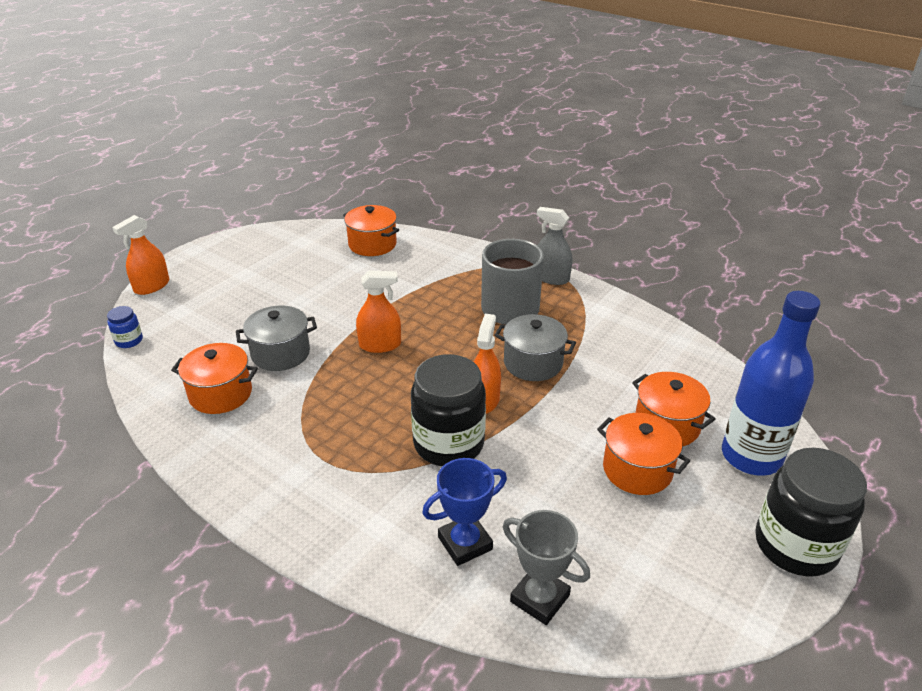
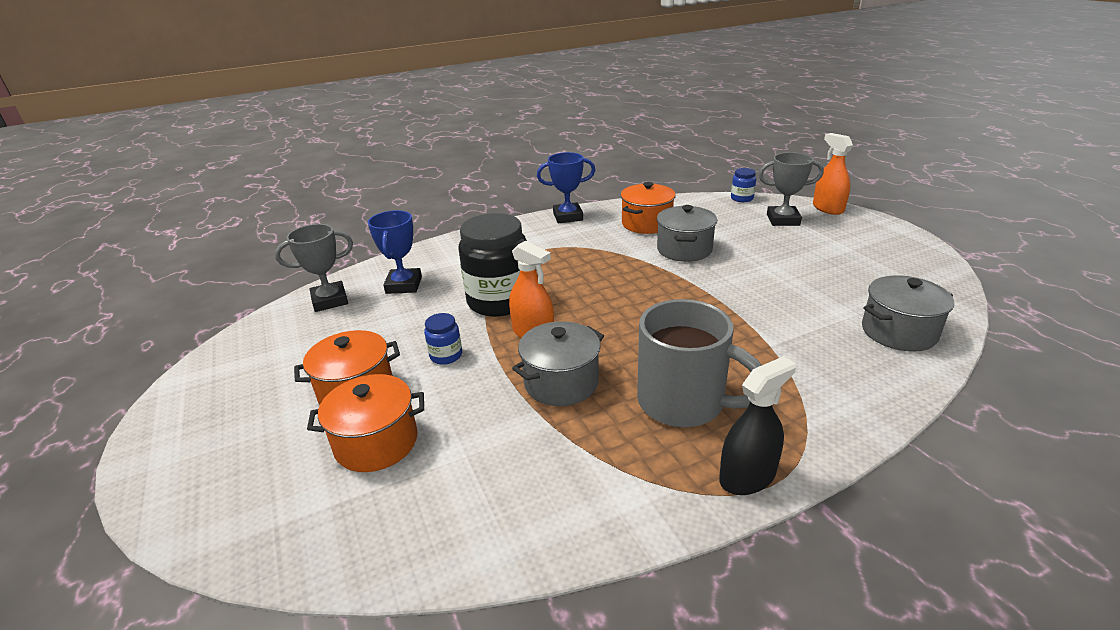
camera: 120 degrees right, 5 degrees down
(188, 307) = (783, 220): none -> grey trophy
(214, 469) = (568, 216): none -> blue trophy
(372, 244) = (898, 332): orange pot -> grey pot
(380, 345) = (664, 296): orange spray bottle -> none
(551, 278) = (747, 476): grey spray bottle -> black spray bottle
(553, 439) = (446, 355): none -> blue jar
(751, 456) = (265, 488): blue bottle -> none
(795, 545) = (169, 450): black jar -> none

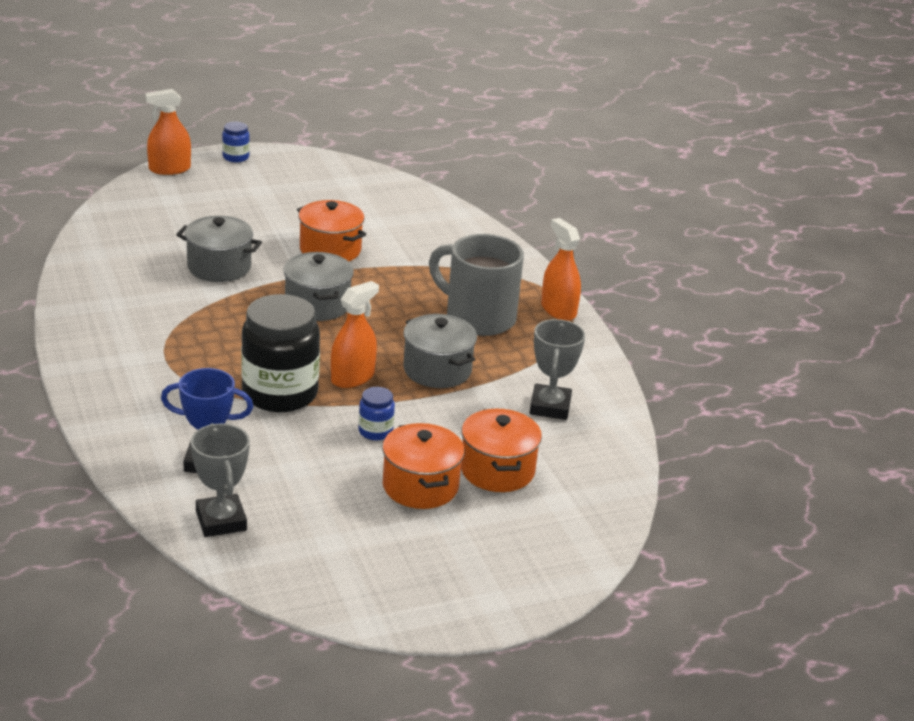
camera: 90 degrees left, 0 degrees up
(568, 216) = (76, 326): blue trophy -> none
(646, 224) = (137, 277): orange pot -> orange pot (330, 250)
(684, 403) = (478, 318): grey mug -> grey mug turned 90 degrees counterclockwise
(742, 198) = (107, 206): blue jar -> blue jar (235, 157)
(747, 476) = (558, 310): black spray bottle -> orange spray bottle
(783, 220) = (182, 199): grey trophy -> grey trophy (550, 407)
(898, 332) = (412, 209): grey pot -> grey pot (317, 305)

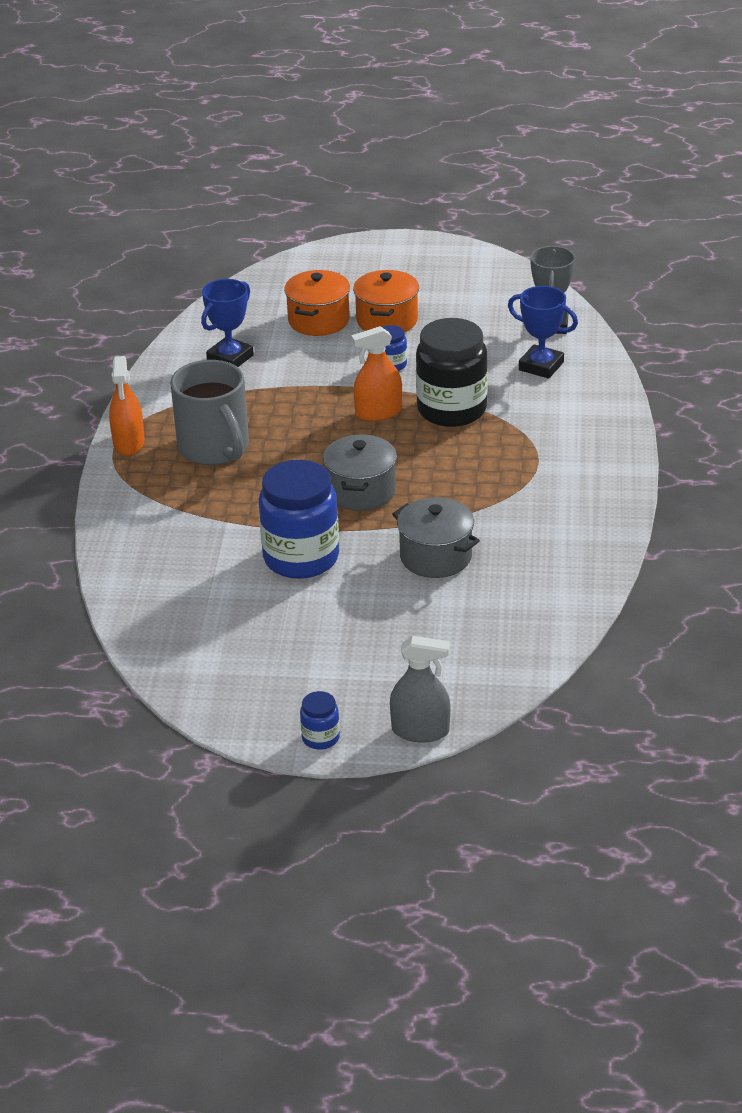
camera: 150 degrees left, 5 degrees up
(169, 169) = (420, 730): orange spray bottle -> grey spray bottle
(330, 250) = (301, 558): orange pot -> blue jar
(437, 370) = (298, 405): grey pot -> none
(550, 407) = (230, 358): grey trophy -> blue trophy

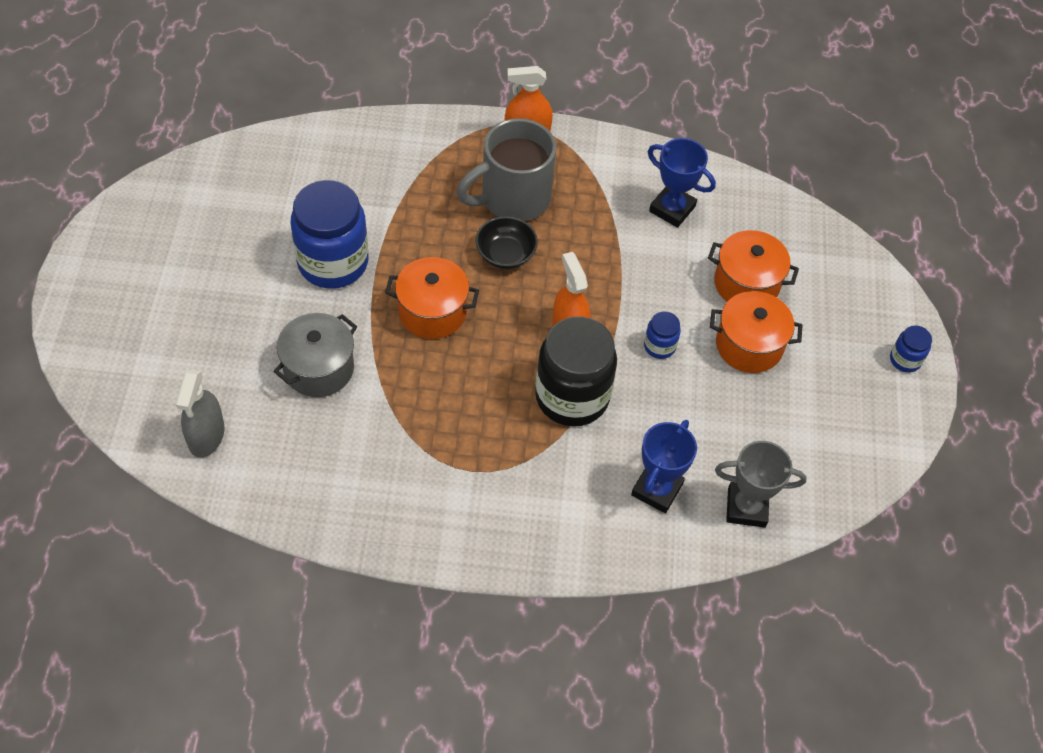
camera: 85 degrees right, 20 degrees up
(287, 451) = (505, 254): none -> black bowl
(320, 738) = (82, 272): blue jar -> blue jar (905, 360)
(361, 491) = (432, 312): grey pot -> orange pot
(420, 730) = (73, 343): grey spray bottle -> grey spray bottle (206, 435)

